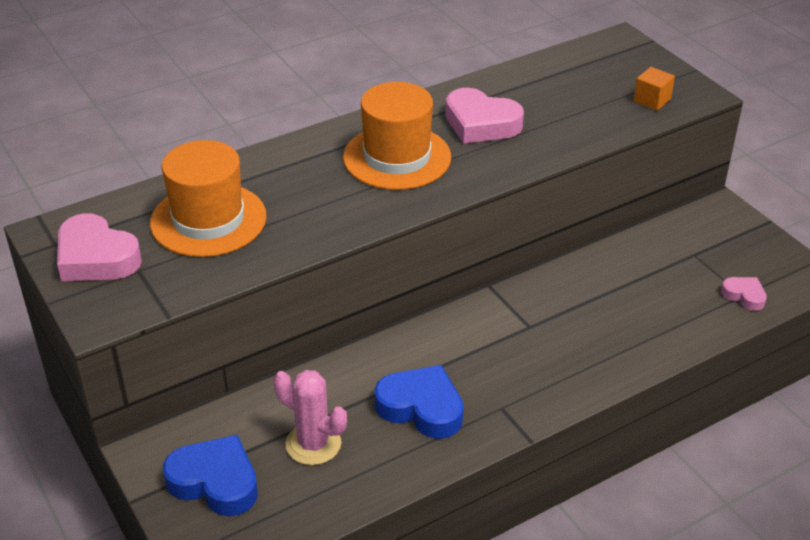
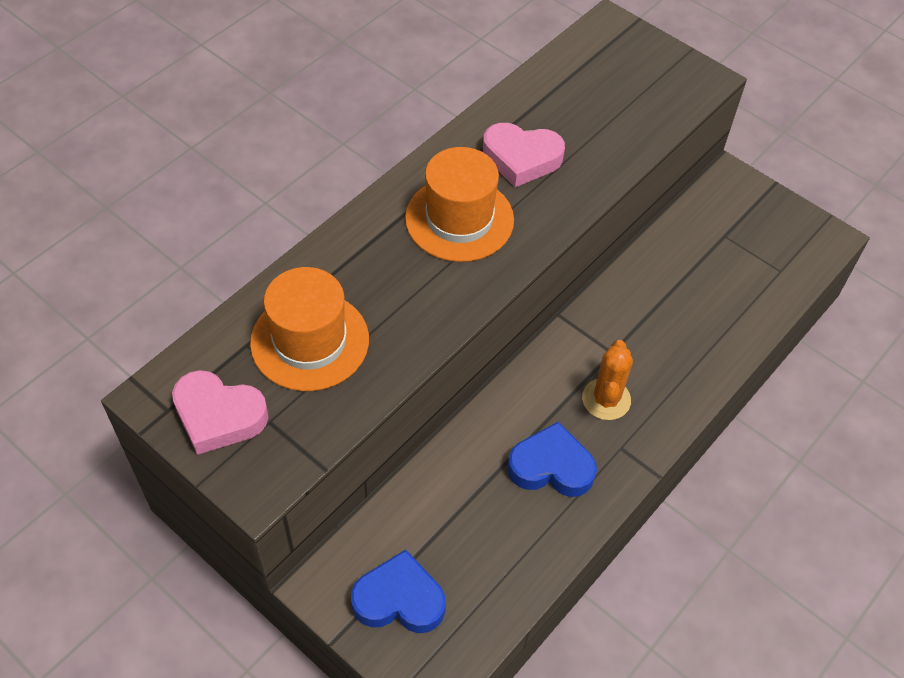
camera: 20 degrees left, 15 degrees up
(313, 444) = (471, 533): pink cactus -> none
(505, 364) = (606, 399): none -> orange cactus
(652, 100) = (667, 95): orange cube -> none
(744, 296) = (782, 272): pink heart -> none

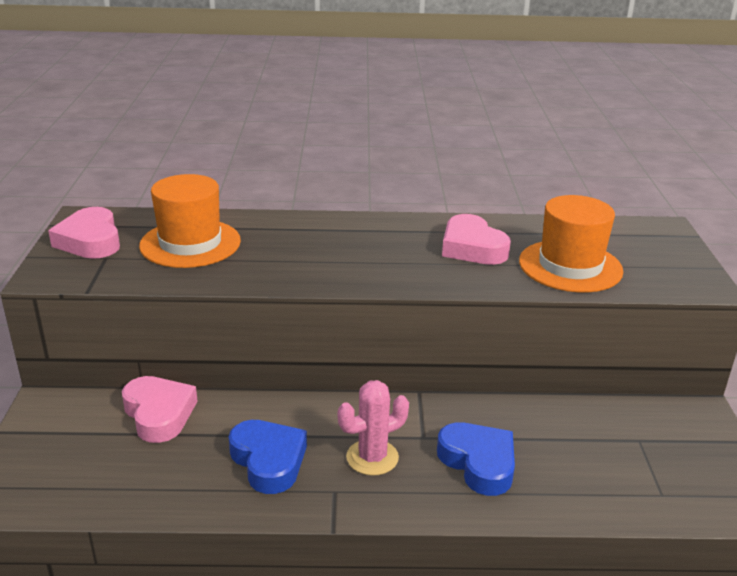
camera: 50 degrees right, 25 degrees down
(399, 599) = (63, 444): blue heart -> blue heart (478, 463)
(421, 506) = (159, 414): none -> pink heart
(459, 219) = (376, 249): orange hat -> orange hat (570, 266)
(606, 399) = (372, 457): orange cactus -> pink cactus

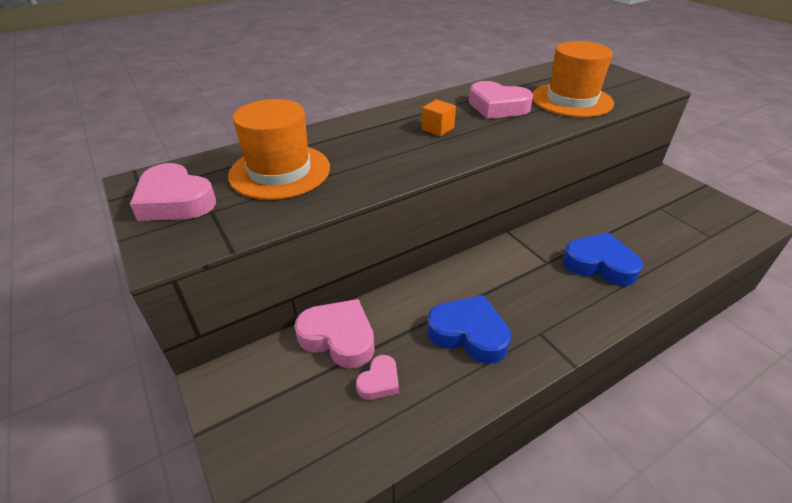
camera: 30 degrees left, 10 degrees up
(154, 460) = (379, 381): none -> pink heart
(372, 457) = (534, 294): pink cactus -> none
(376, 250) = (437, 129): none -> orange cube

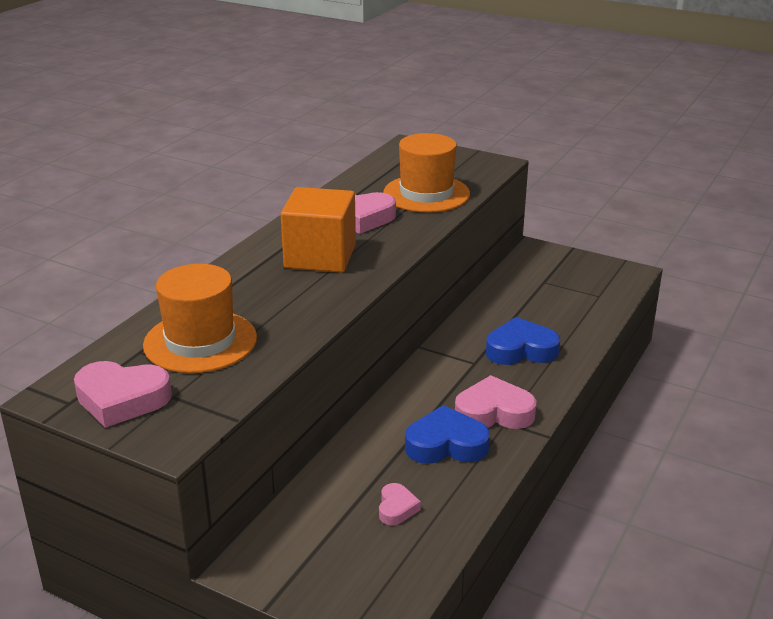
camera: 30 degrees left, 10 degrees down
(339, 337) = (330, 491): pink heart -> pink heart (494, 412)
(437, 129) = (320, 256): orange cube -> orange cube, size x2.28

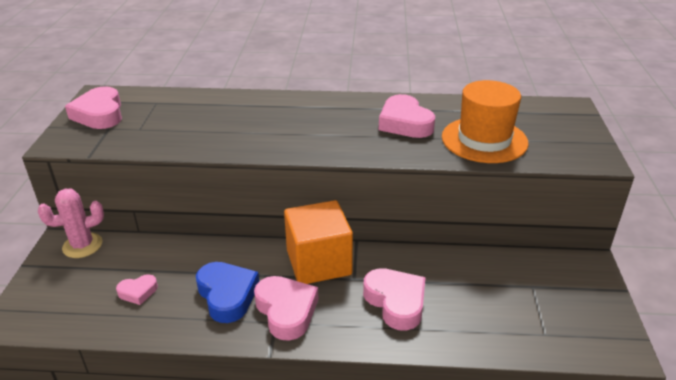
camera: 65 degrees right, 5 degrees up
(200, 341) = (177, 117): orange hat -> none
(267, 546) = (82, 245): none -> pink cactus
(320, 256) = (325, 124): orange cube -> orange cube (318, 262)
(521, 350) = (396, 302): blue heart -> pink heart

